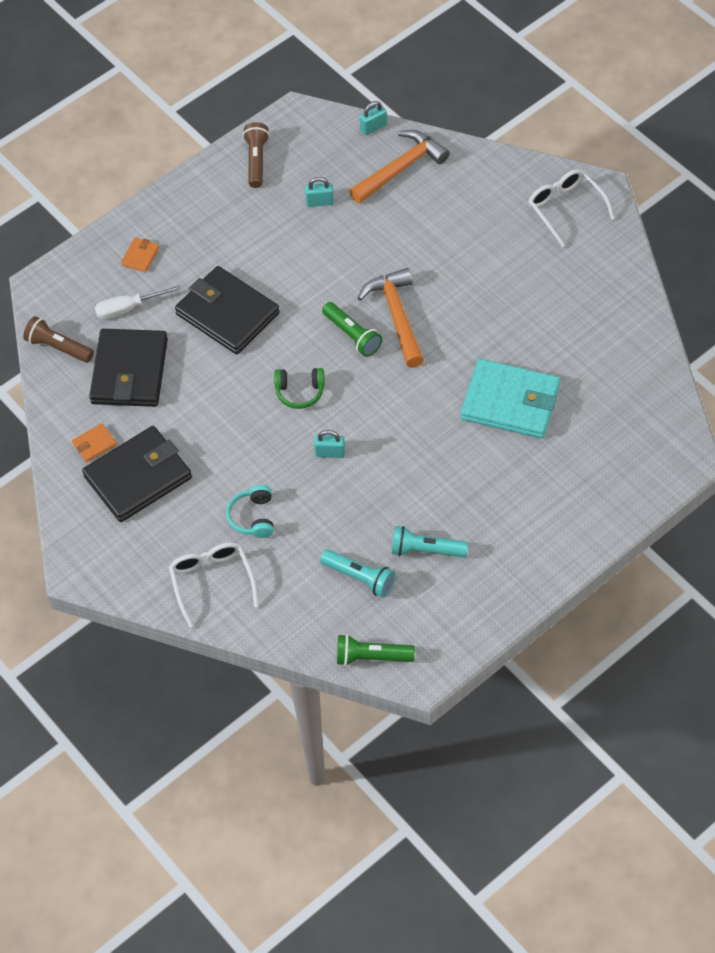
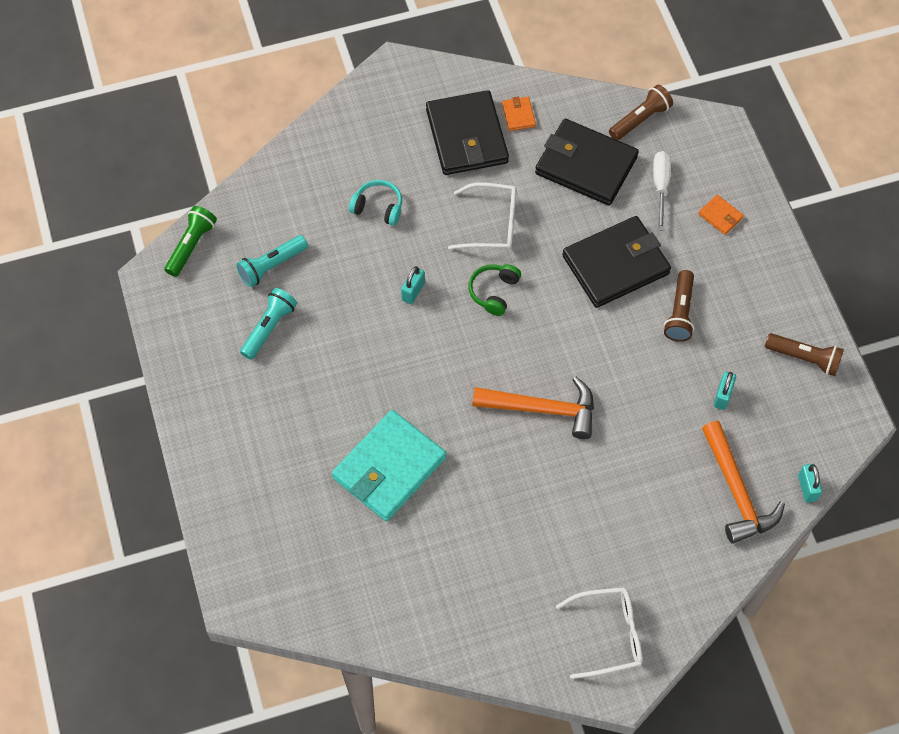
camera: 110 degrees right, 5 degrees up
(212, 581) = (331, 156): white glasses -> white glasses (492, 224)
(254, 254) = (679, 313): none -> brown flashlight
(352, 335) = (538, 361): green flashlight -> none

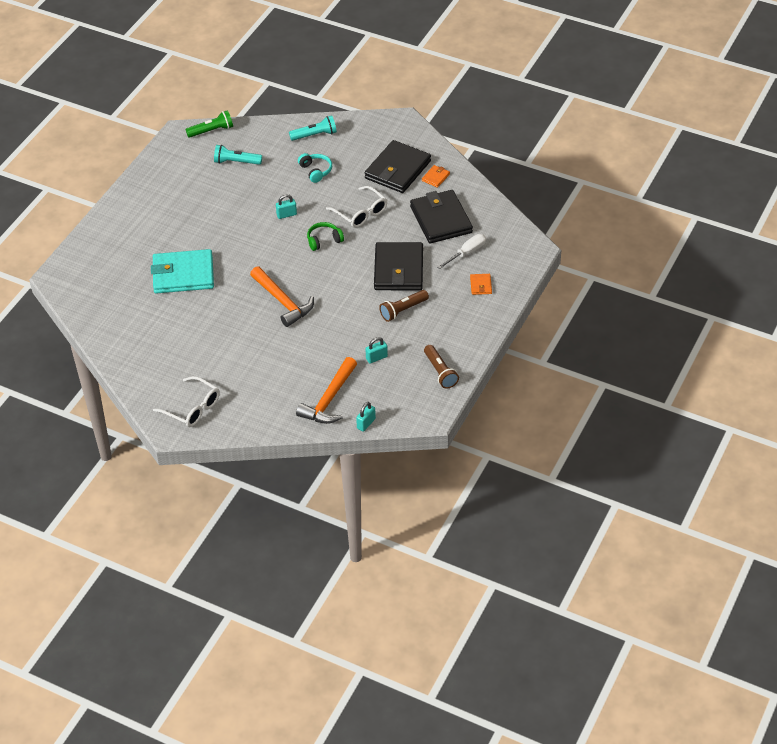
camera: 45 degrees right, 15 degrees down
(269, 328) = (203, 185): turquoise flashlight -> turquoise flashlight (315, 135)
(616, 265) = (398, 269): black wallet -> black wallet turned 75 degrees clockwise
(640, 119) = (496, 219): brown flashlight -> none

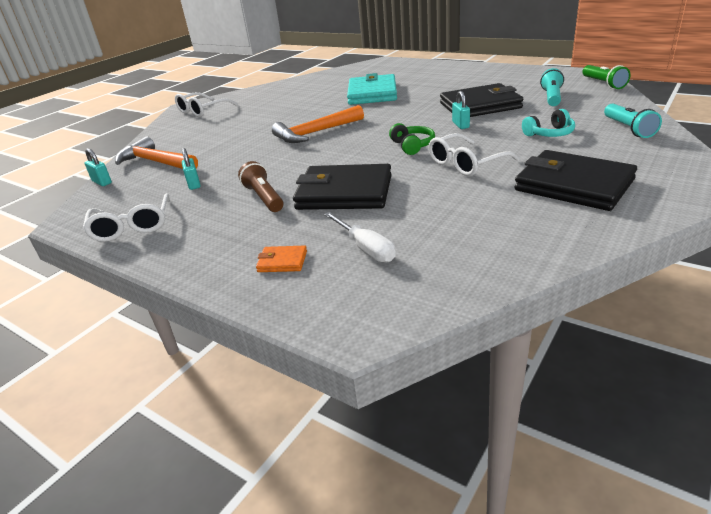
camera: 100 degrees right, 15 degrees down
(435, 177) = (565, 217): orange wallet -> none
(440, 372) = (132, 226): brown flashlight -> white glasses
(441, 219) = (452, 223): black wallet -> black wallet (480, 106)

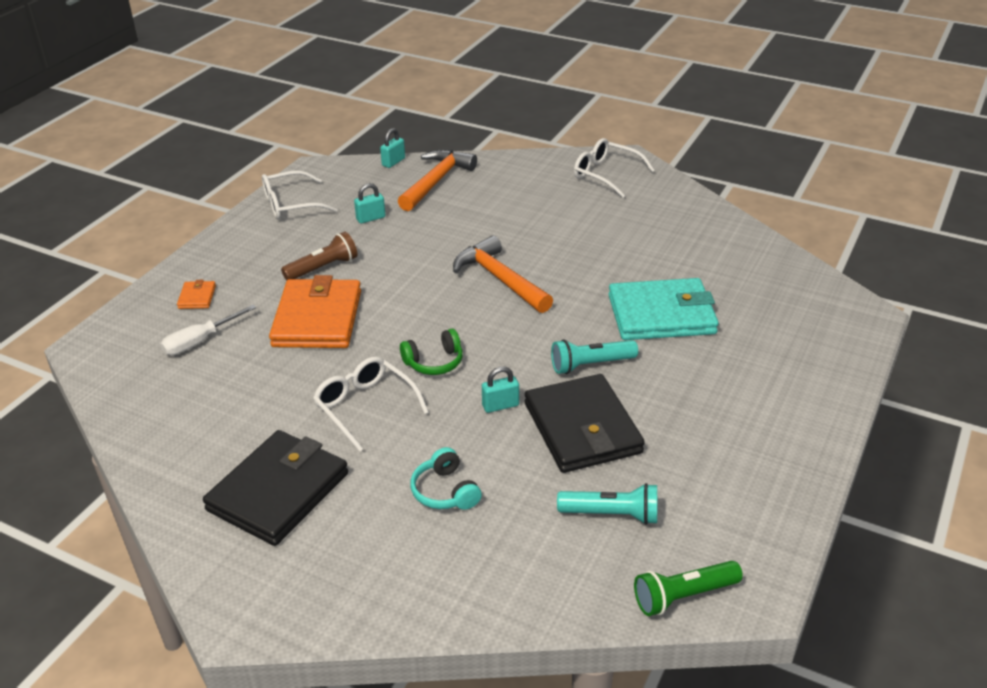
camera: 80 degrees right, 5 degrees up
(344, 192) = (317, 319): black wallet -> orange wallet
(628, 129) = (444, 580): turquoise flashlight -> turquoise flashlight (590, 365)

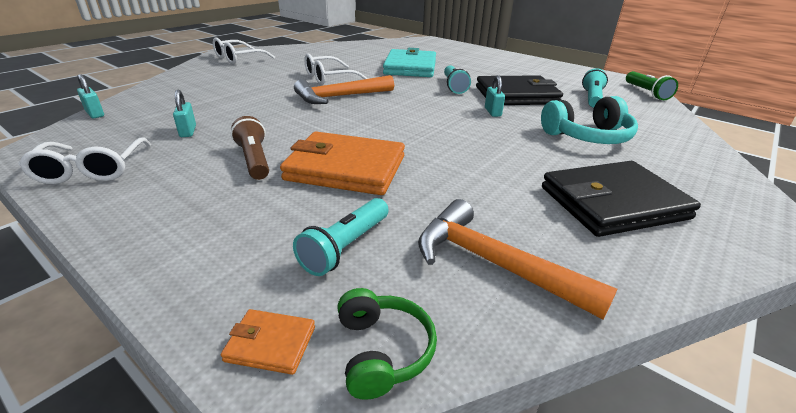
camera: 80 degrees left, 5 degrees down
(197, 297) = (236, 248): orange wallet -> orange wallet (270, 344)
(200, 341) = (345, 247): white screwdriver -> turquoise flashlight
(278, 492) = (613, 203): black wallet -> black wallet turned 60 degrees counterclockwise
(365, 407) = (490, 156): white glasses -> white glasses (329, 78)
(434, 362) = (436, 126): green headphones -> green headphones (382, 351)
(436, 181) = (163, 102): orange hammer -> orange hammer (494, 264)
(445, 491) = (587, 136): turquoise headphones -> turquoise headphones, size x1.60

